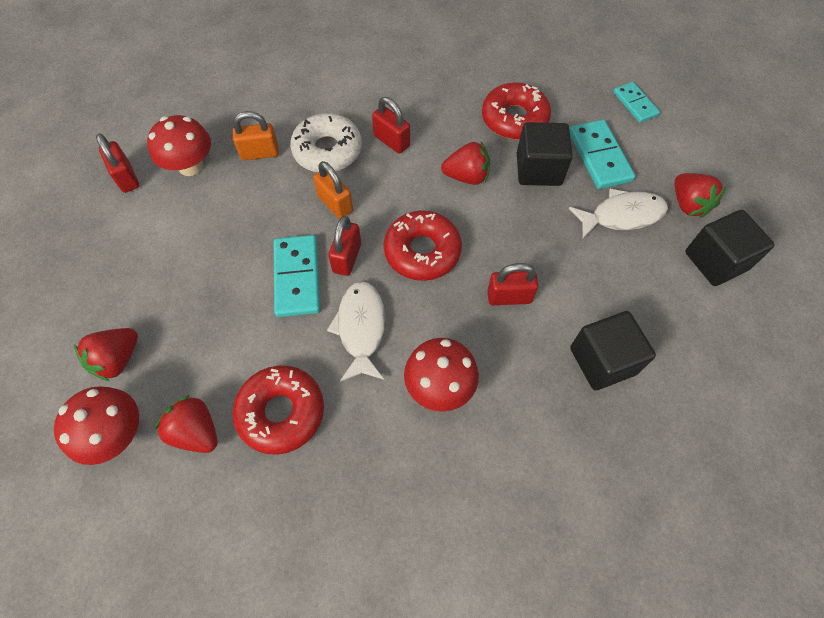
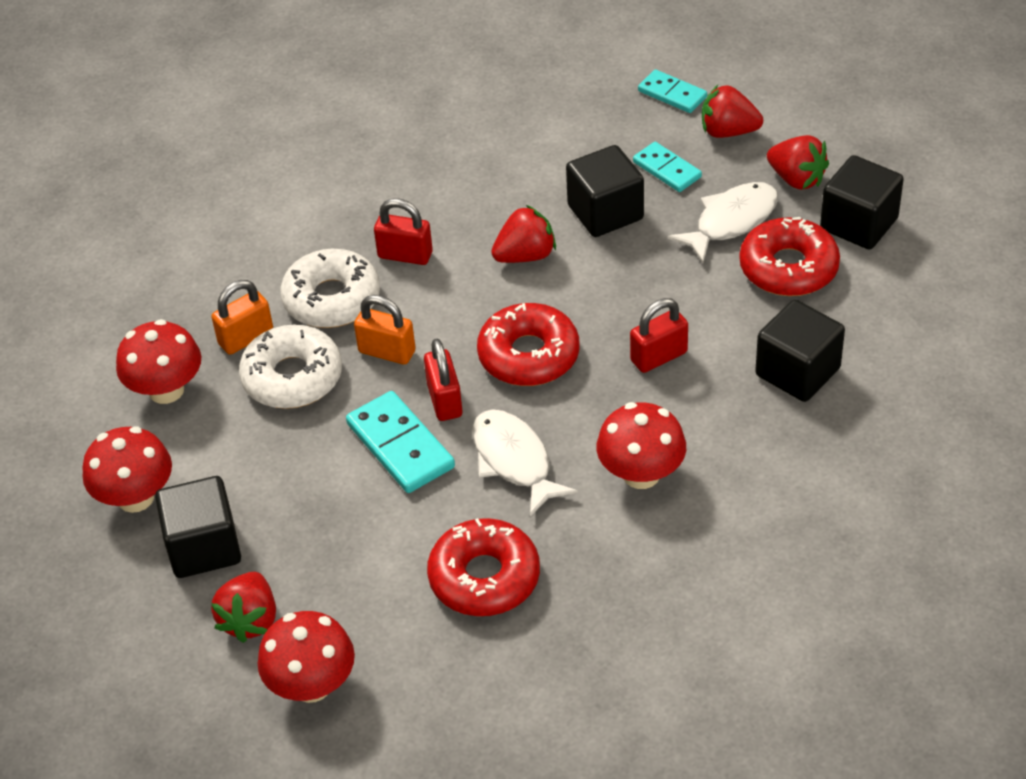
camera: 25 degrees left, 15 degrees down
(120, 231) = (135, 497): none -> red mushroom
(126, 178) = (91, 438): red padlock -> none
(131, 289) = (204, 547): none -> black cube
(196, 431) = (402, 639): red strawberry -> red strawberry (728, 132)
(267, 194) = (292, 377): none -> white donut
(514, 119) = (539, 169): red donut -> red donut (788, 268)
(599, 157) = (667, 170): turquoise domino -> turquoise domino, size x0.64

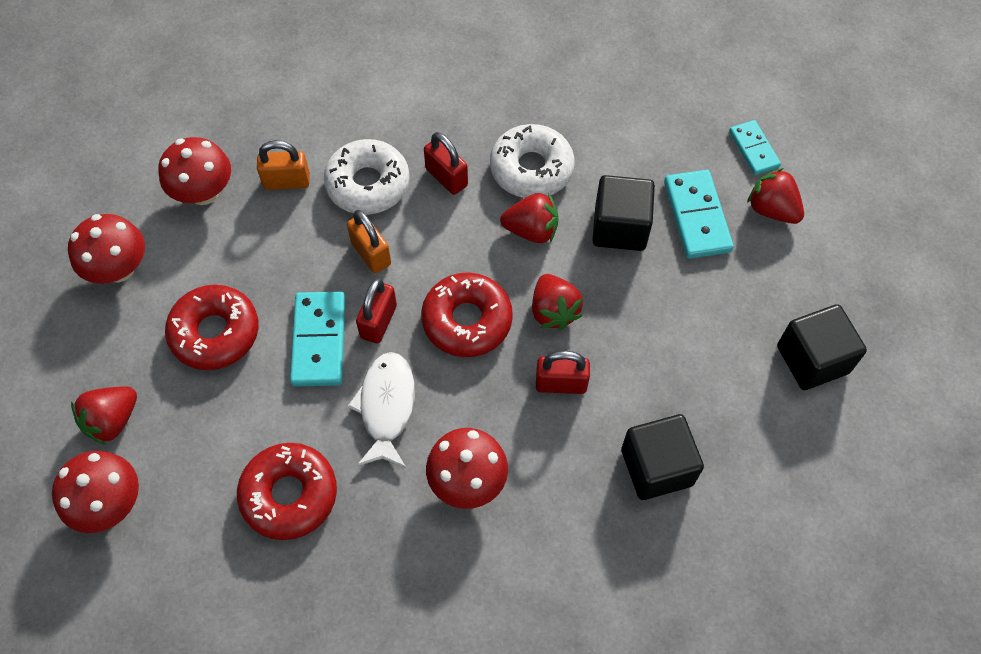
camera: 30 degrees right, 15 degrees up
(204, 547) = (129, 339): black cube -> none
(292, 377) = (292, 234): white donut -> white donut (531, 169)
(667, 170) = (696, 216): turquoise domino -> turquoise domino, size x1.56
(731, 221) = (711, 294): white fish -> none
(788, 268) = (723, 366): red donut -> red donut (215, 333)
(796, 179) = (793, 286): red strawberry -> red strawberry (553, 311)

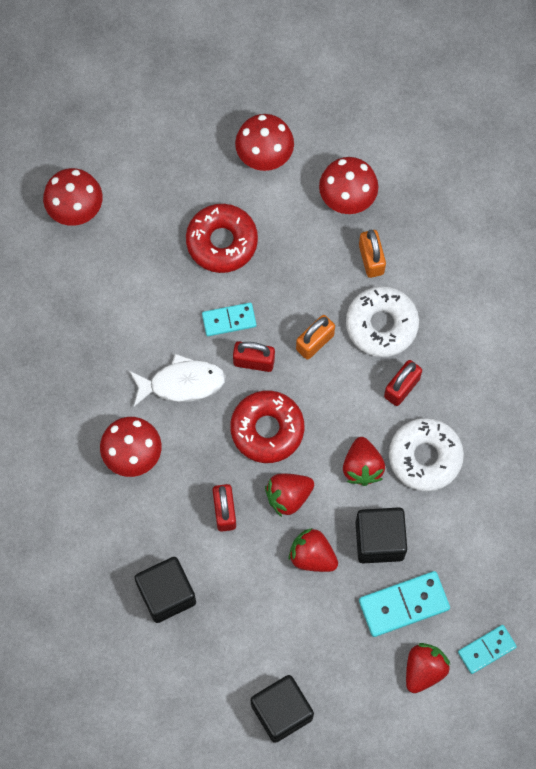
camera: 80 degrees right, 10 degrees up
(112, 421) = (138, 190): red strawberry -> red strawberry (312, 556)
(289, 495) = (101, 329): red donut -> none
(319, 341) = (229, 320): turquoise domino -> turquoise domino, size x0.64

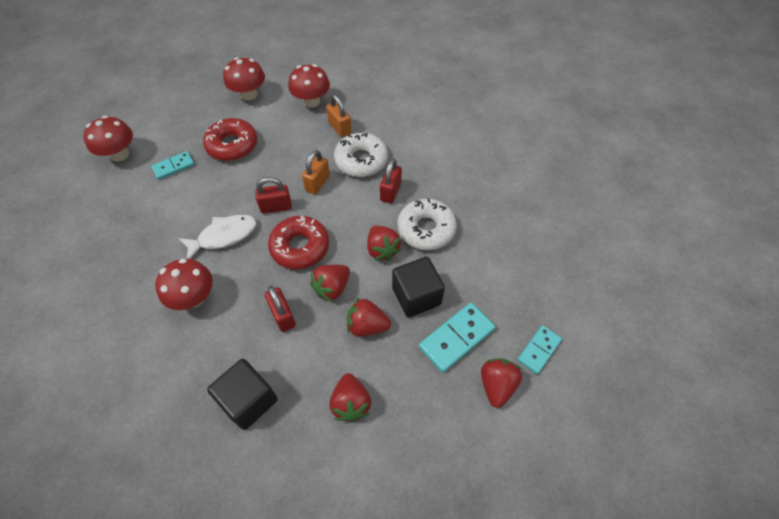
camera: 20 degrees left, 15 degrees down
(229, 320) = (250, 187): turquoise domino -> turquoise domino (174, 167)
(268, 634) = (351, 403): none -> red strawberry
(281, 711) = (387, 471): black cube -> none

